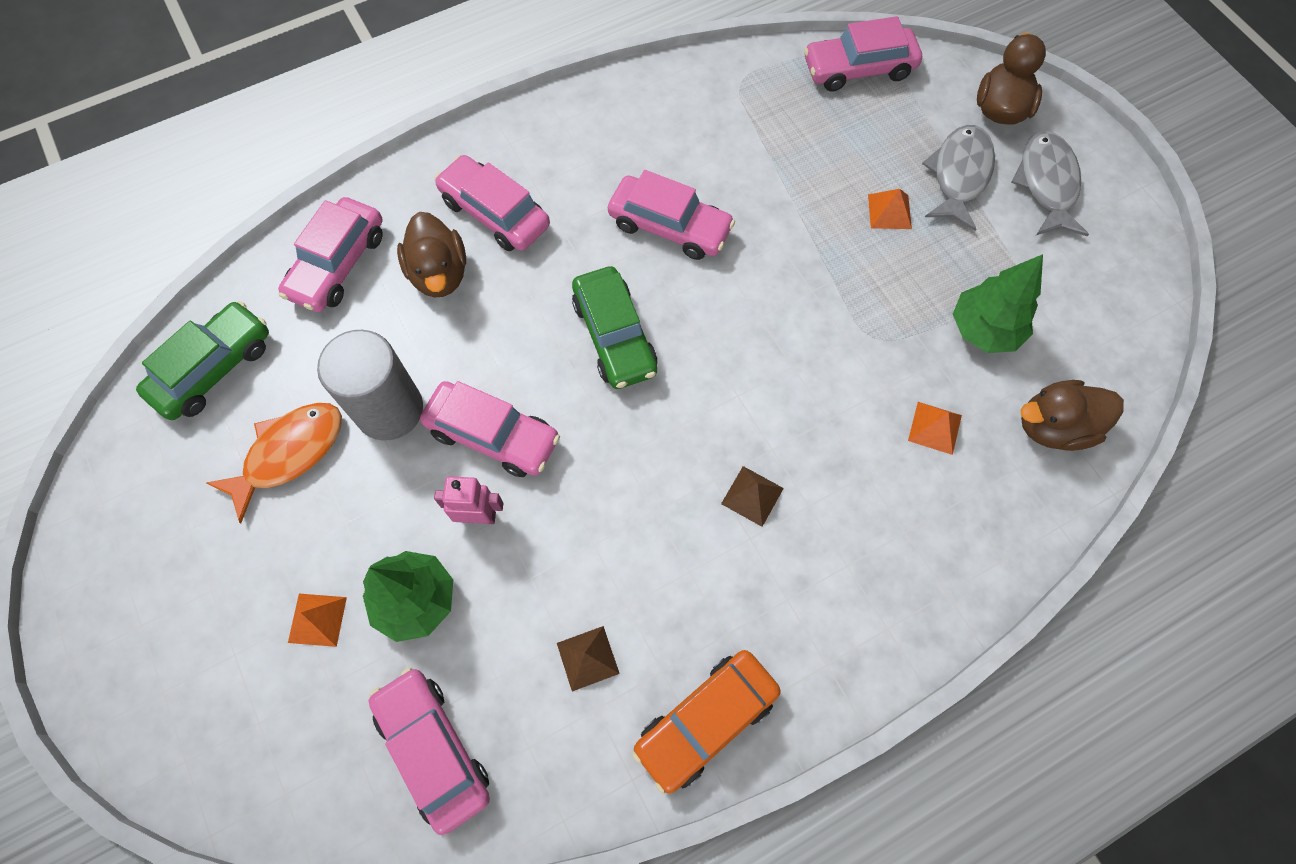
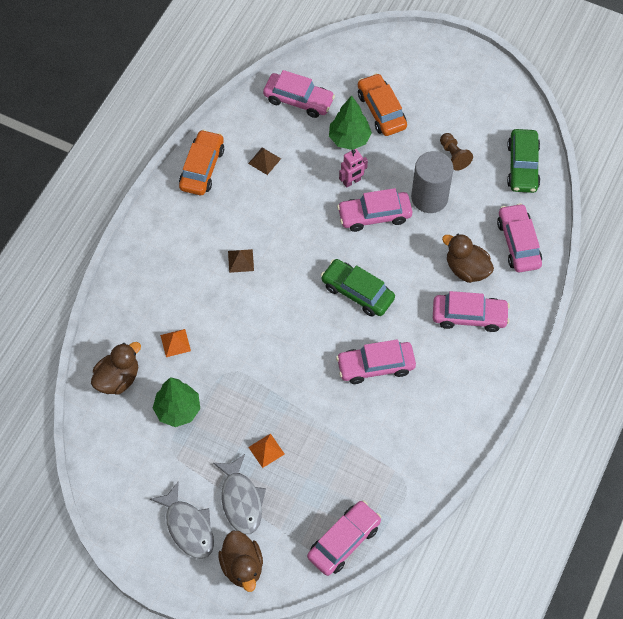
camera: 145 degrees right, 5 degrees down
(289, 453) = (453, 156): orange fish -> brown pawn
(317, 619) = (381, 110): orange pyramid -> orange car

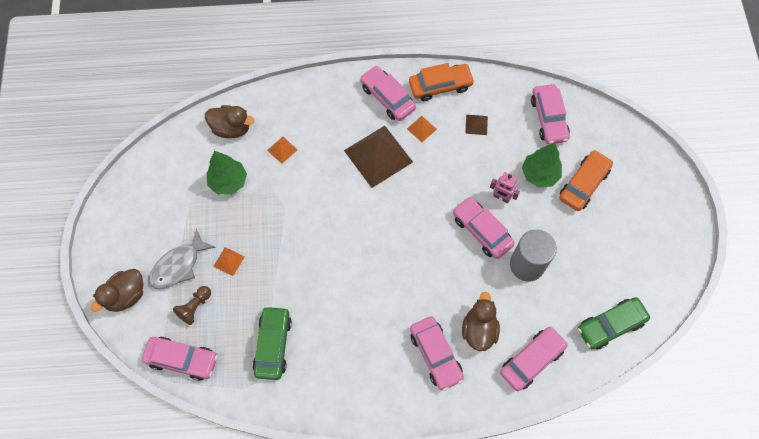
camera: 60 degrees right, 5 degrees up
(188, 527) = (139, 240): grey fish -> none
(237, 208) = (421, 128): none -> orange pyramid
(240, 260) = (378, 156): brown pyramid -> brown pyramid, size x2.29
(357, 292) = (403, 255): green car -> green car (273, 345)
(375, 366) = (346, 304): pink car -> pink car (387, 98)
(453, 156) = (580, 263): brown pawn -> brown pawn (195, 307)

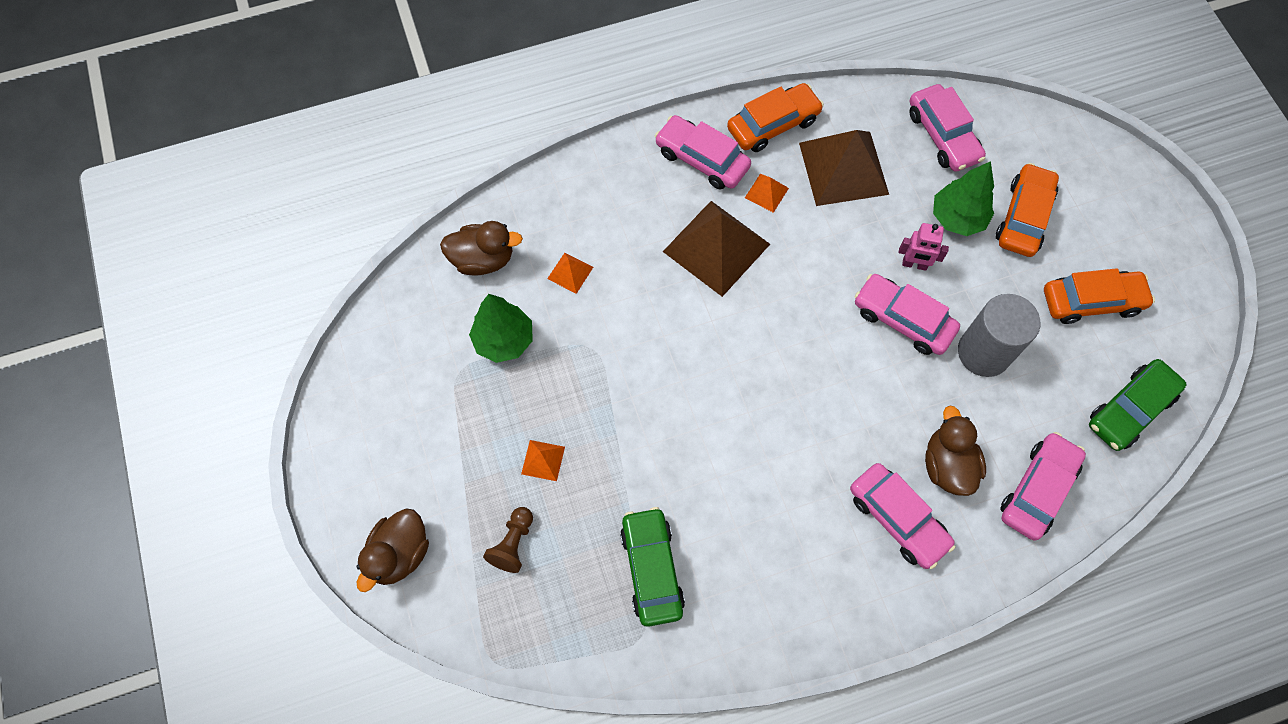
camera: 15 degrees left, 0 degrees up
(178, 266) = (467, 487): grey fish -> none
(182, 359) = (519, 629): pink car -> none
(476, 124) = (843, 168): brown pyramid -> brown pyramid, size x2.29
(609, 250) = (1091, 301): none -> orange car

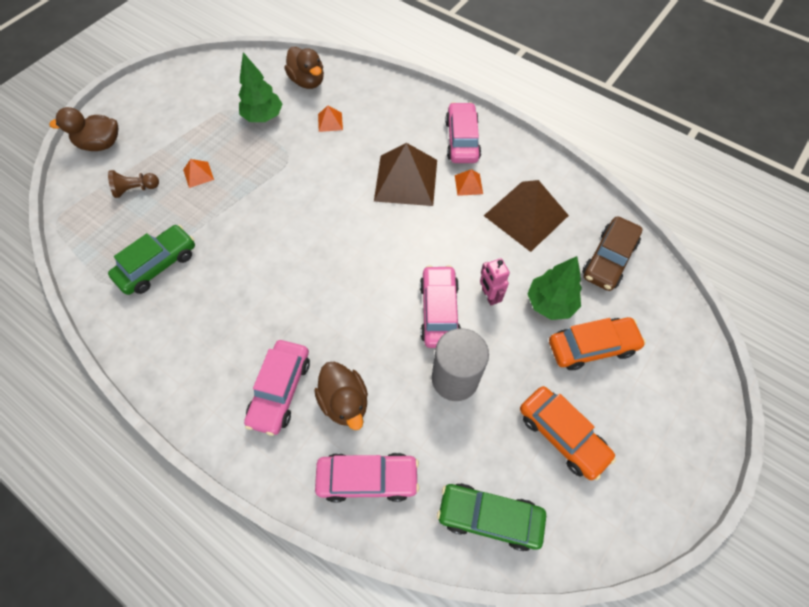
camera: 55 degrees right, 5 degrees down
(773, 125) = (521, 161): orange car -> none
(943, 136) = (608, 259): pink car -> brown car
(947, 465) = (344, 401): brown duck -> brown duck turned 105 degrees clockwise

